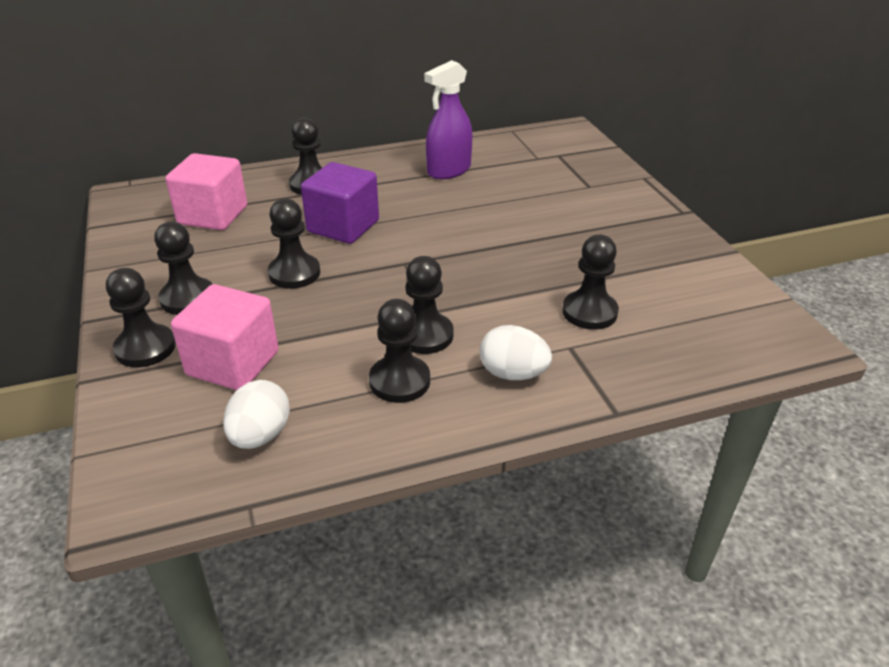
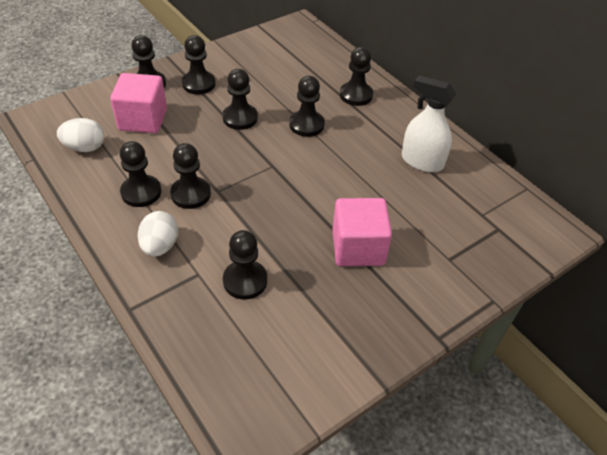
camera: 70 degrees right, 10 degrees up
(213, 215) = (293, 64): pink cube -> pink cube (358, 248)
(343, 226) = (306, 125): purple cube -> black pawn
(449, 170) = (422, 161): purple spray bottle -> white spray bottle

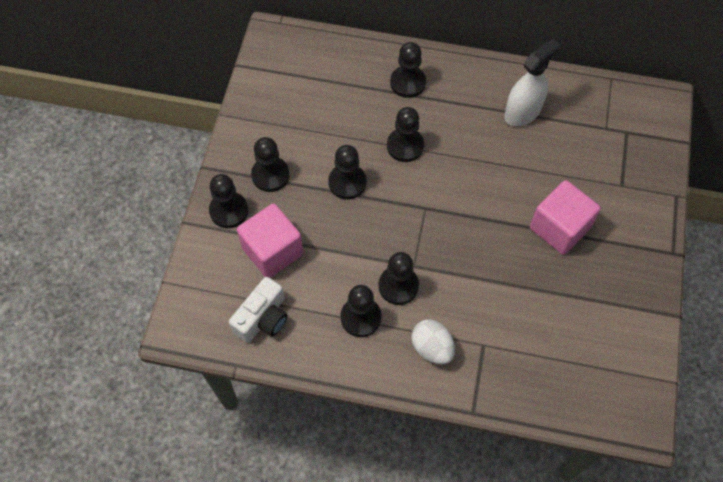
camera: 40 degrees left, 15 degrees up
(85, 147) = (263, 318): white egg -> white camera
(245, 281) = (519, 321): black pawn -> none
(422, 161) = (522, 112): white spray bottle -> white spray bottle turned 150 degrees clockwise

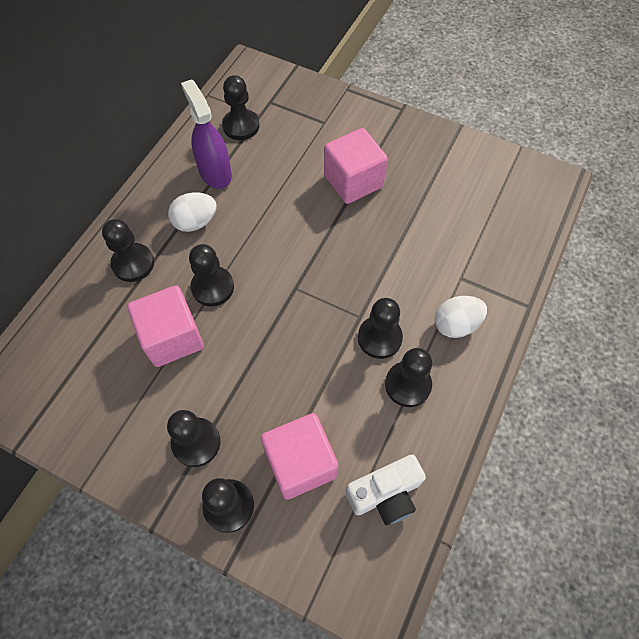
camera: 75 degrees left, 0 degrees up
(263, 318) = (385, 494): white camera -> white camera turned 105 degrees clockwise
(347, 182) = (237, 358): black pawn -> black pawn (241, 126)
(351, 132) = (172, 337): none -> pink cube
(464, 114) = (195, 222): none -> white egg
(522, 112) = (215, 172): white spray bottle -> purple spray bottle

